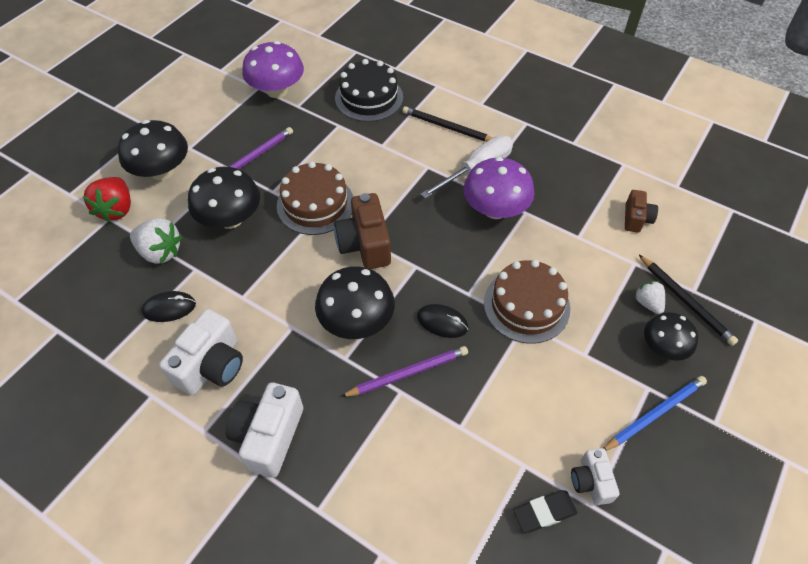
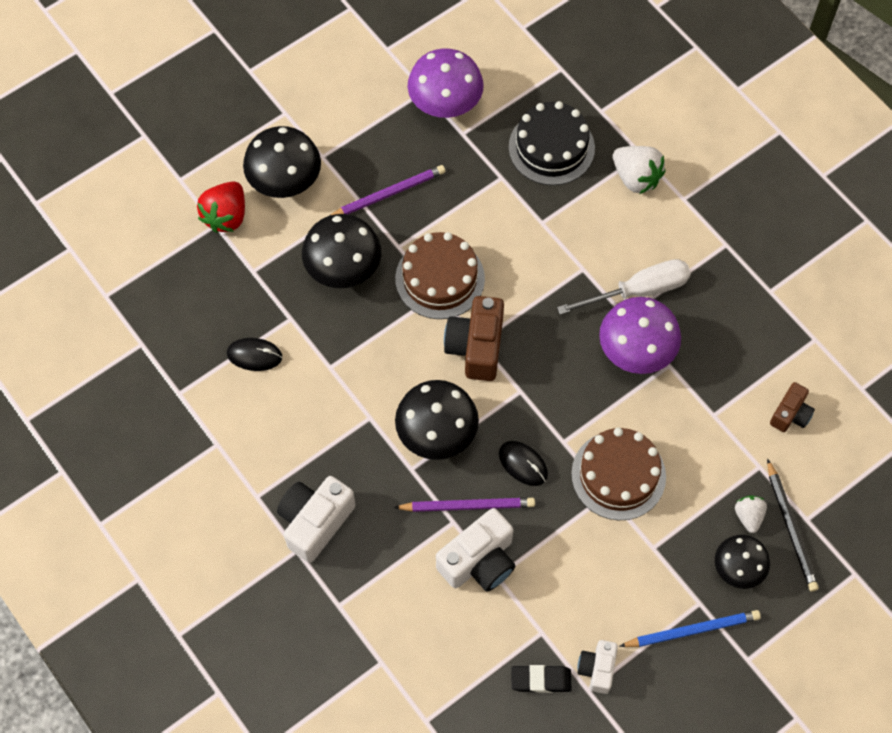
camera: 20 degrees right, 10 degrees up
(160, 252) = (260, 285): white strawberry -> white strawberry (636, 178)
(211, 365) = (280, 432): white camera -> white camera (479, 561)
(447, 127) = (628, 221): black pencil -> none

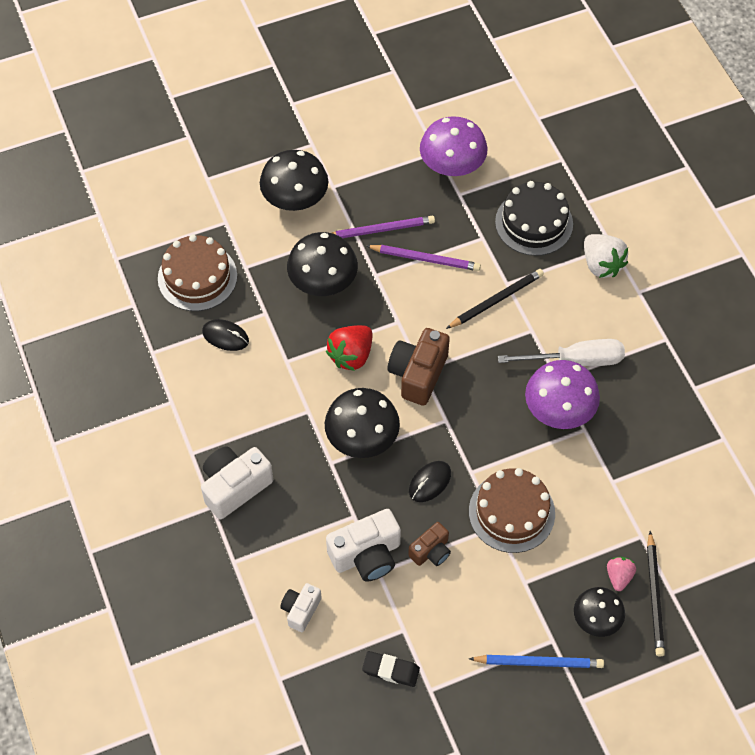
camera: 15 degrees right, 5 degrees down
(226, 216) = (236, 217): red strawberry -> red strawberry (351, 355)
(440, 278) = (403, 310): brown cake -> brown cake (197, 277)
(467, 506) = (370, 505): purple pencil -> purple pencil (425, 259)
(523, 464) = (429, 482): black mouse -> black mouse turned 75 degrees clockwise
(536, 244) = (496, 300): none -> black pencil
(597, 669) = (443, 674): white camera -> white camera (301, 610)
(748, 516) = (619, 576): white strawberry -> pink strawberry
(790, 414) = (682, 498): brown camera -> brown camera (431, 551)

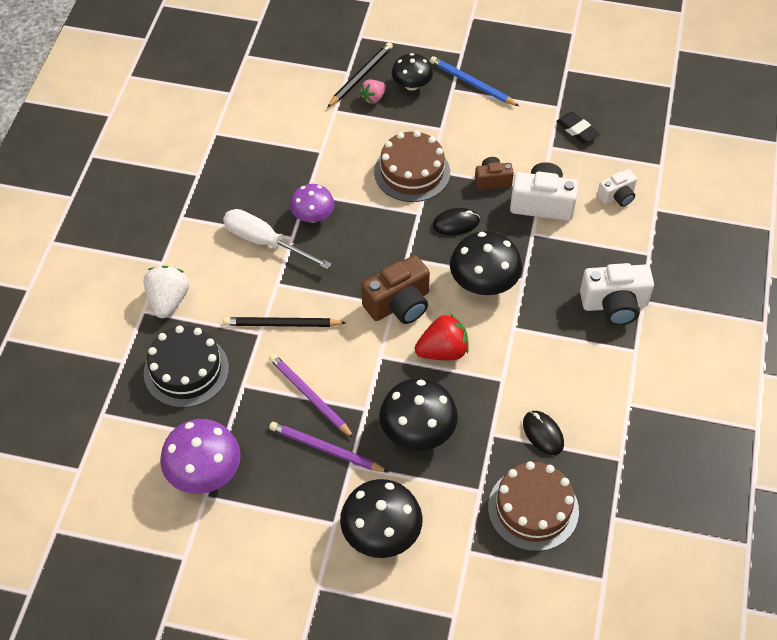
camera: 145 degrees left, 5 degrees down
(559, 410) = (313, 216): purple mushroom -> purple mushroom, size x0.64

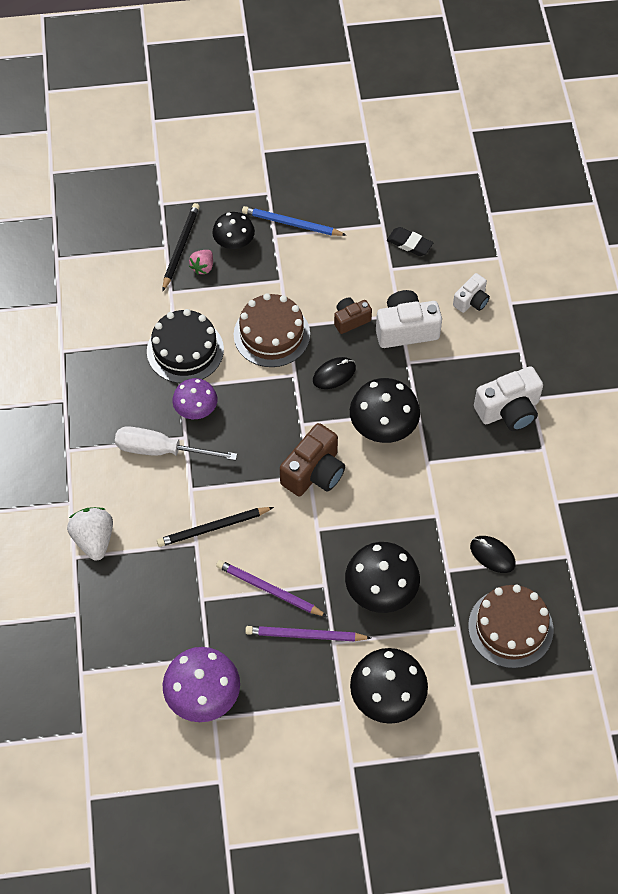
camera: 20 degrees left, 5 degrees up
(186, 370) = (142, 603): black cake -> black cake (185, 350)
(443, 351) = (373, 506): red strawberry -> none

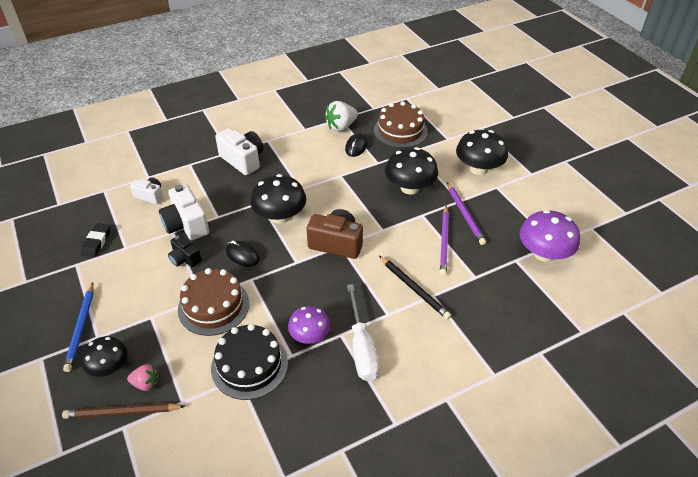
camera: 110 degrees left, 15 degrees down
(94, 539) = (470, 366): white strawberry -> white strawberry (341, 126)
(180, 247) = (122, 413): black pencil -> brown pencil
(350, 320) = (185, 259): brown camera -> black camera

